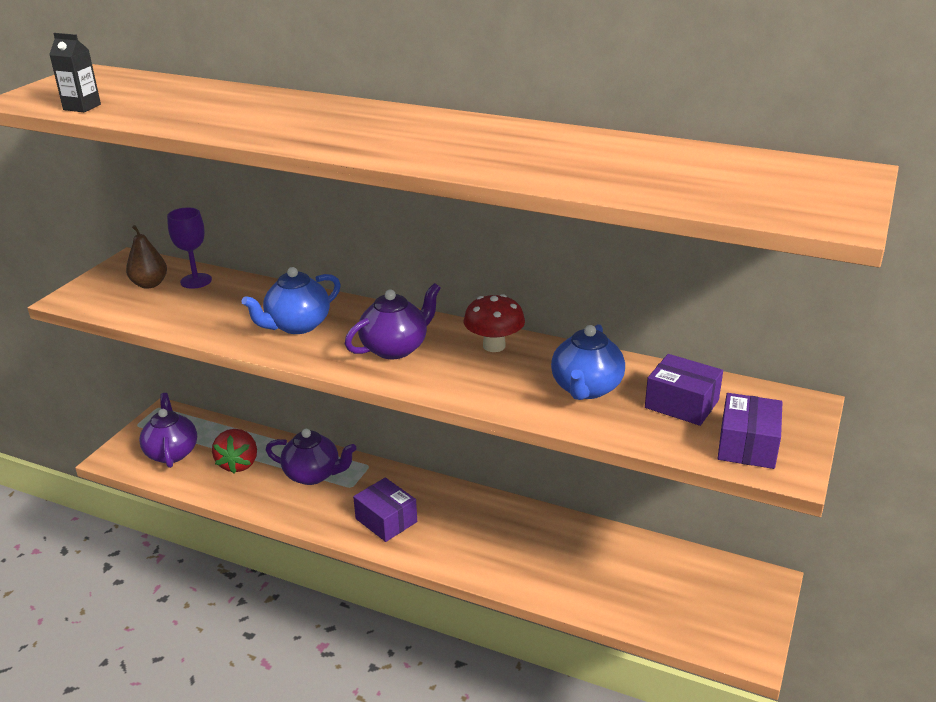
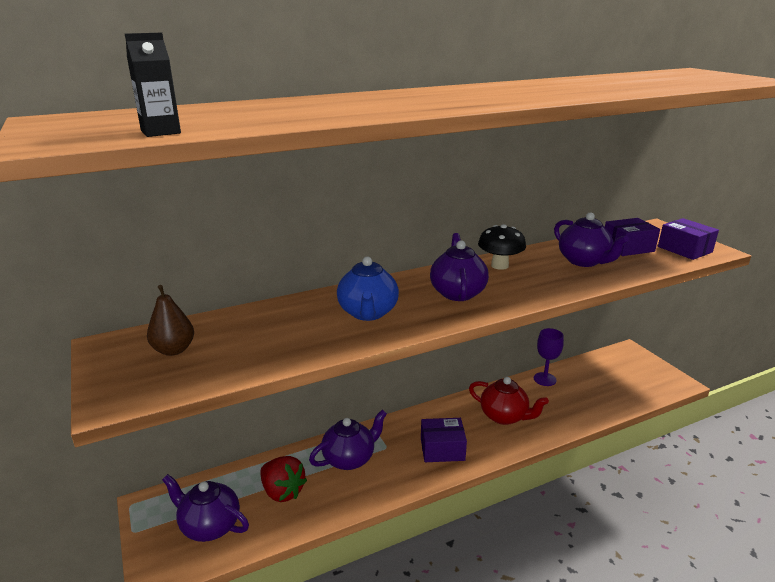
camera: 50 degrees left, 5 degrees down
(196, 281) = (213, 328): purple goblet -> purple goblet (544, 379)
(487, 536) = (504, 416): none -> red teapot
(494, 346) = (499, 265): red mushroom -> black mushroom
(586, 388) = (584, 261): blue teapot -> purple teapot

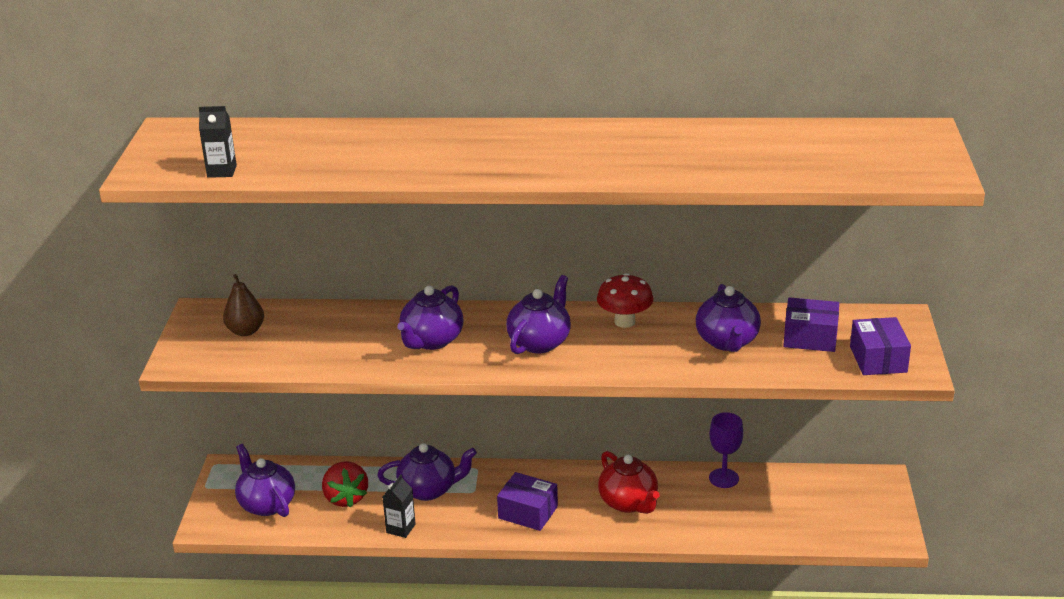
camera: 30 degrees right, 5 degrees up
(353, 501) = (400, 528): none -> black carton
(368, 313) = (431, 340): blue teapot -> purple teapot
(499, 265) = (624, 321): black mushroom -> red mushroom

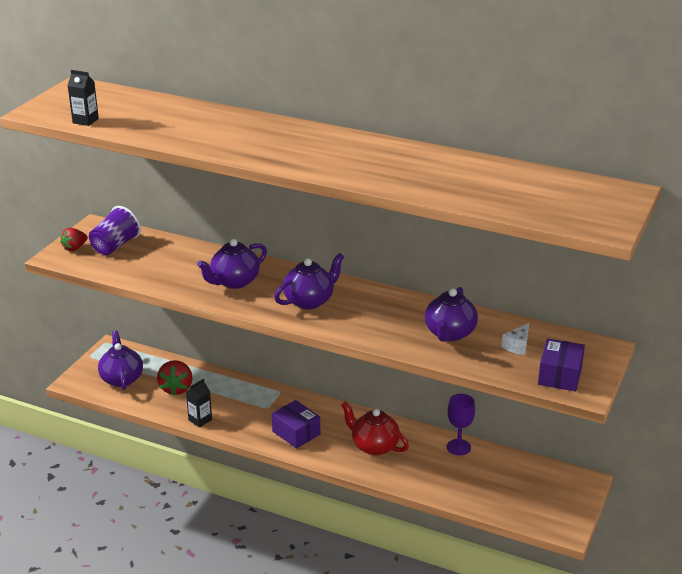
camera: 20 degrees right, 0 degrees up
(193, 346) = (74, 248): none -> red strawberry
(245, 331) = (115, 246): brown pear -> purple cup
(428, 490) = (236, 398): purple teapot -> none
(624, 321) = (383, 300): red mushroom -> none
(628, 503) = (374, 446): red teapot -> red teapot turned 135 degrees clockwise
(810, 337) = (517, 346): purple box -> white cheese

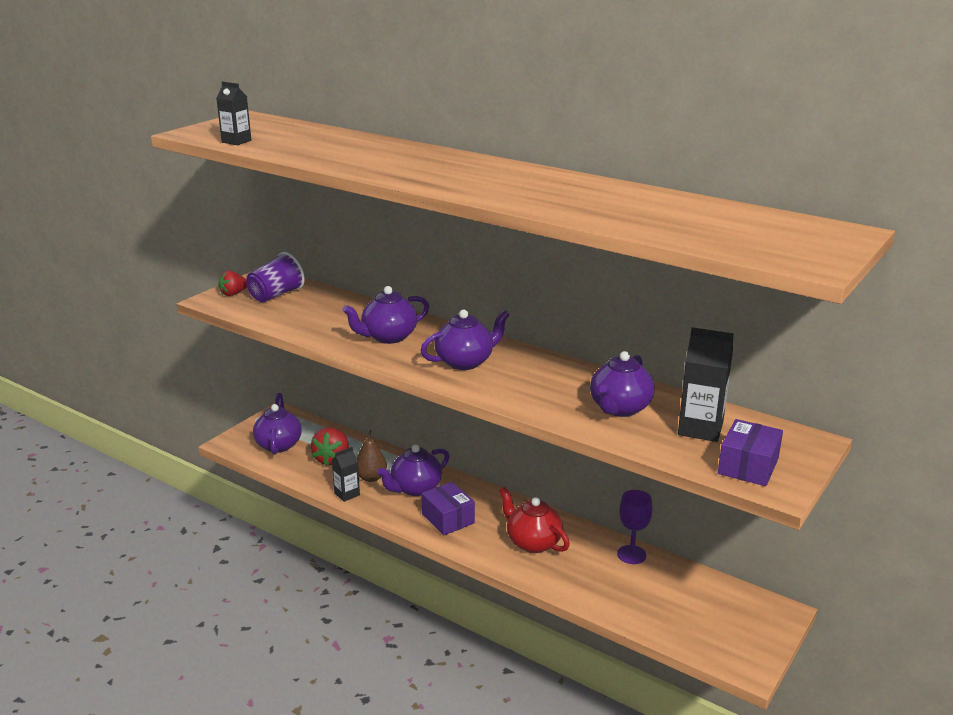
camera: 10 degrees right, 5 degrees down
(217, 402) = (371, 477): none -> brown pear
(259, 408) = (415, 488): none -> purple teapot
(517, 346) = (700, 429): white cheese -> black carton

